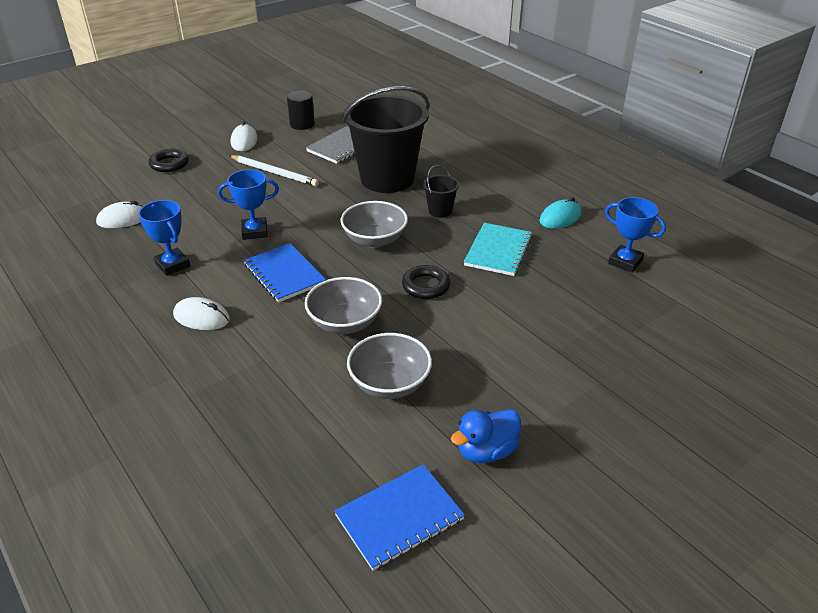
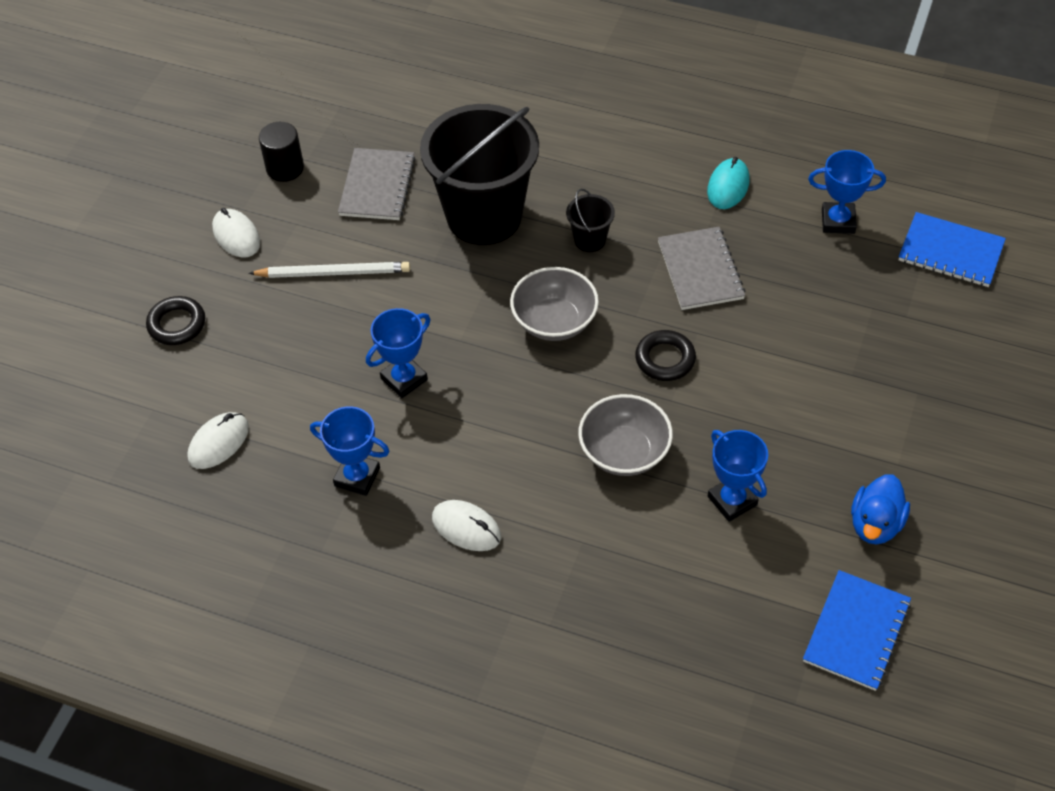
camera: 30 degrees left, 15 degrees up
(201, 317) = (466, 528): white mouse -> white mouse turned 45 degrees clockwise
(284, 274) = (499, 423): blue notebook -> blue notebook (950, 252)
(389, 384) = (732, 501): grey bowl -> blue trophy
(498, 251) = (700, 270): turquoise notebook -> grey notebook

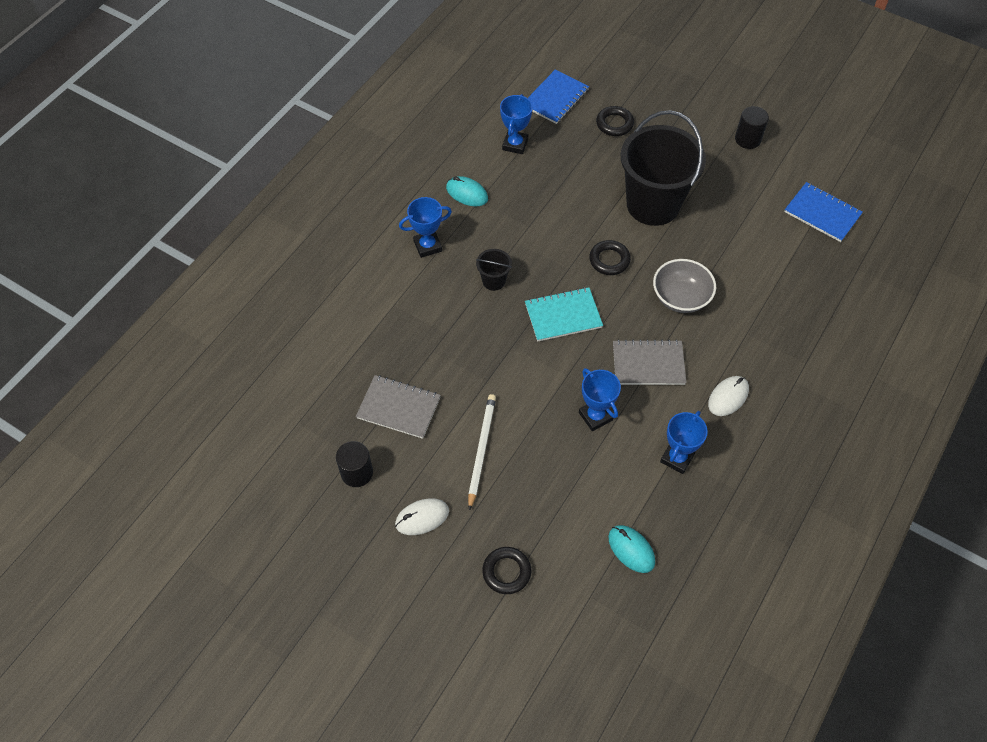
camera: 80 degrees left, 5 degrees up
(218, 443) = (631, 549): white mouse -> turquoise mouse
(484, 217) = (452, 341): black bucket -> black bucket (653, 204)
(554, 321) = (563, 315): grey bowl -> turquoise notebook
(700, 270) = (538, 225): grey notebook -> grey notebook (648, 364)
(732, 501) = (726, 250): blue trophy -> blue trophy (427, 246)
(875, 524) = (751, 186): blue duck -> none
(931, 330) = (614, 124): none -> black ring
(978, 510) = (748, 139): none -> black cylinder

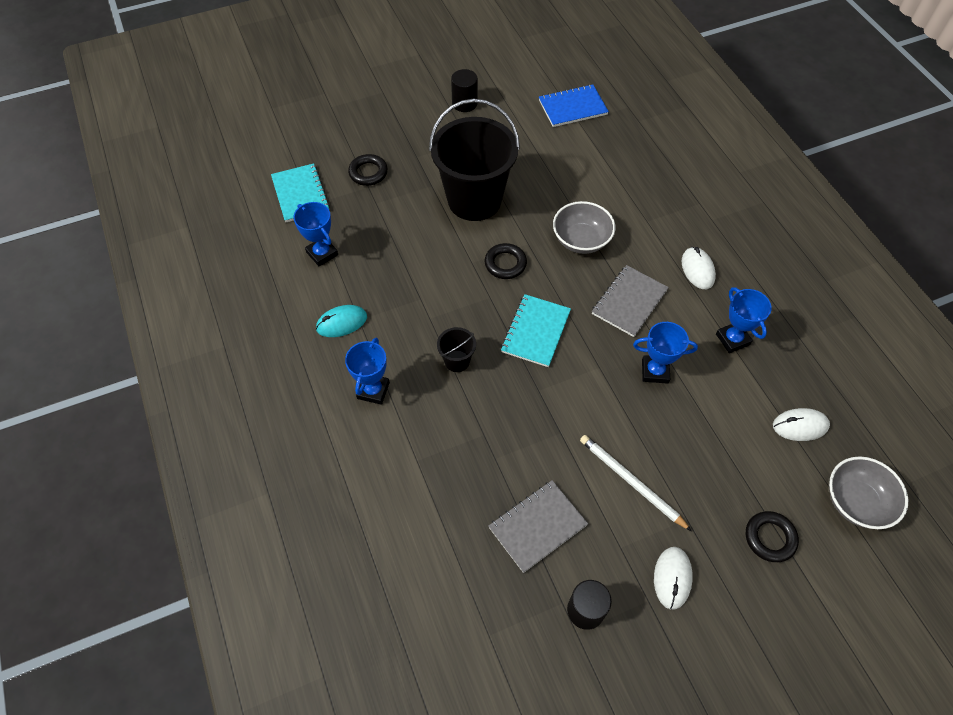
camera: 55 degrees left, 0 degrees up
(555, 98) = (300, 194): blue notebook -> turquoise notebook
(590, 625) = (856, 502): none -> grey bowl
(631, 549) = (800, 426): turquoise mouse -> white mouse

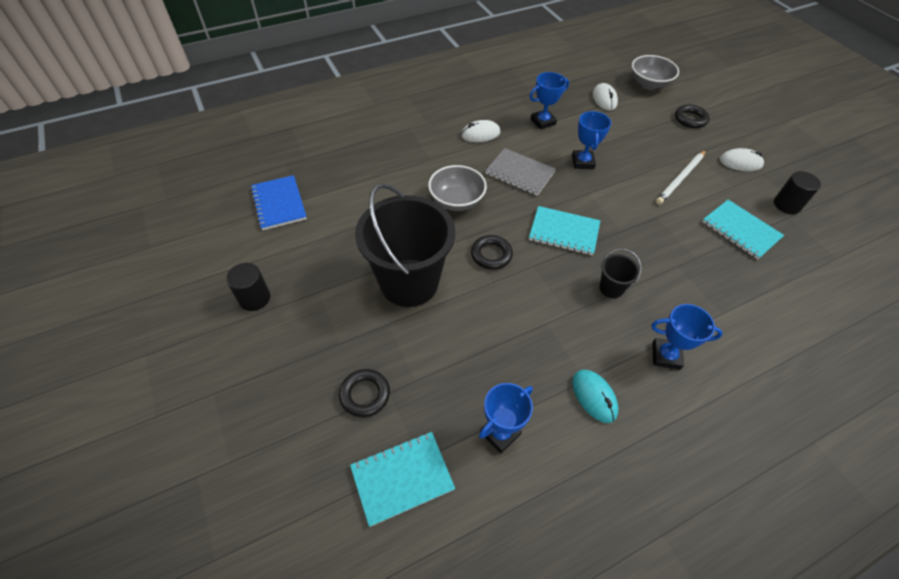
camera: 95 degrees left, 5 degrees down
(537, 526) = (740, 230): grey notebook -> turquoise notebook

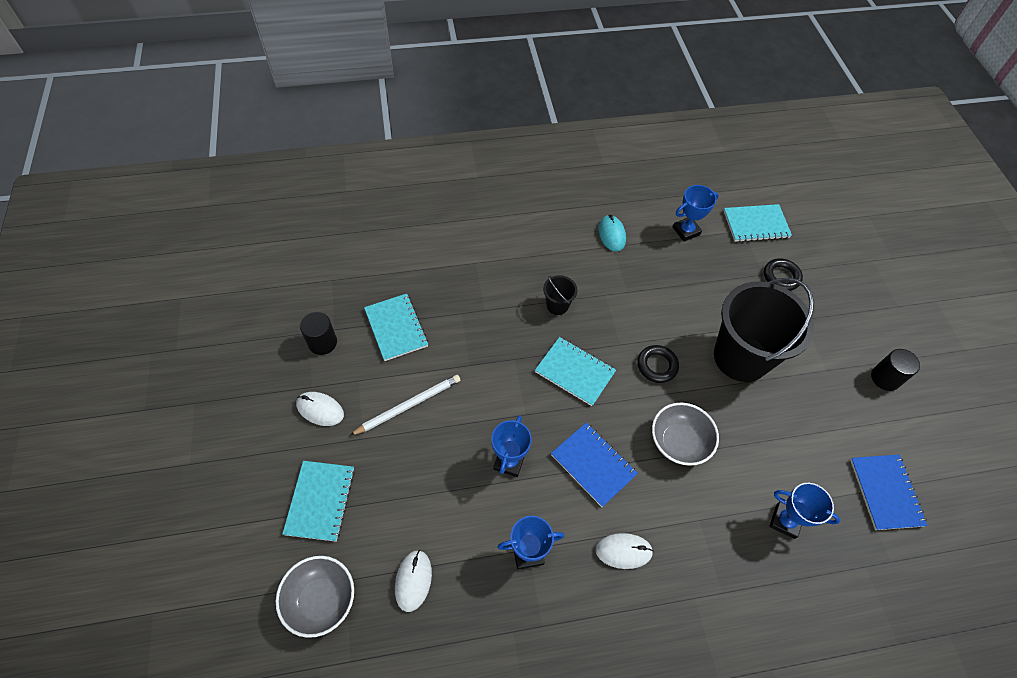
camera: 165 degrees left, 5 degrees up
(520, 173) = (593, 465): grey notebook -> blue notebook
(666, 356) = (543, 245): blue trophy -> blue trophy (785, 521)
(690, 119) = (320, 501): black ring -> turquoise notebook

